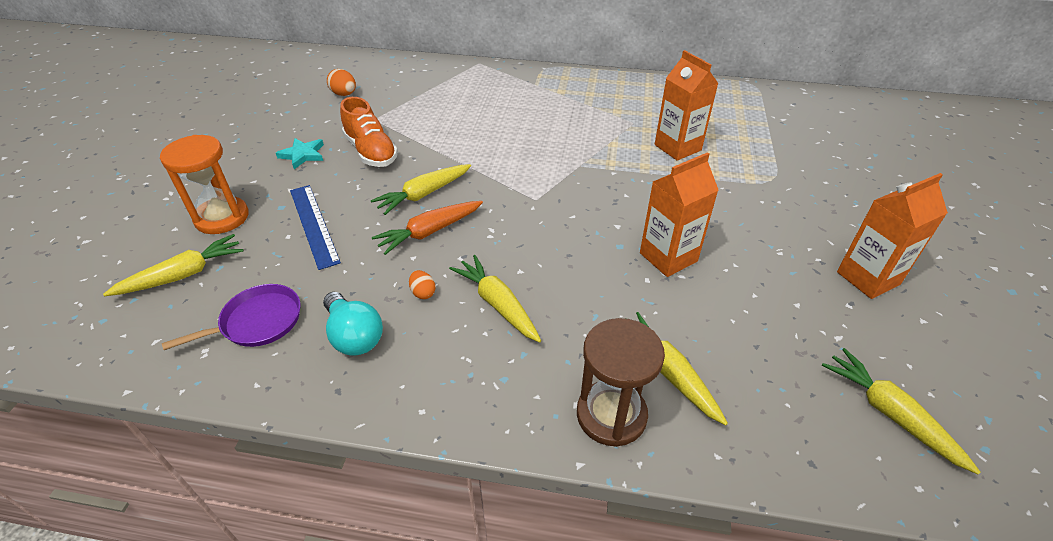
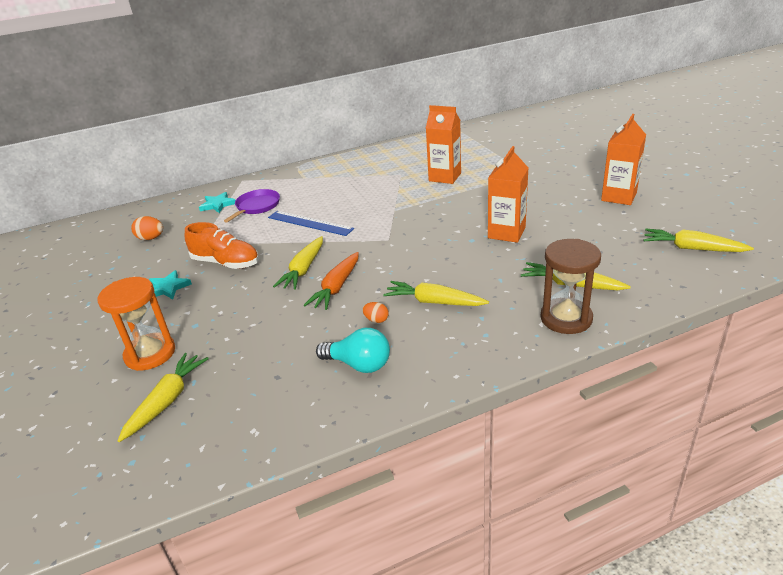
camera: 30 degrees left, 10 degrees down
(257, 322) = (273, 394): purple pan -> purple pan (256, 206)
(314, 225) = (239, 323): blue ruler -> blue ruler (310, 223)
(431, 82) = (217, 205): none -> turquoise star

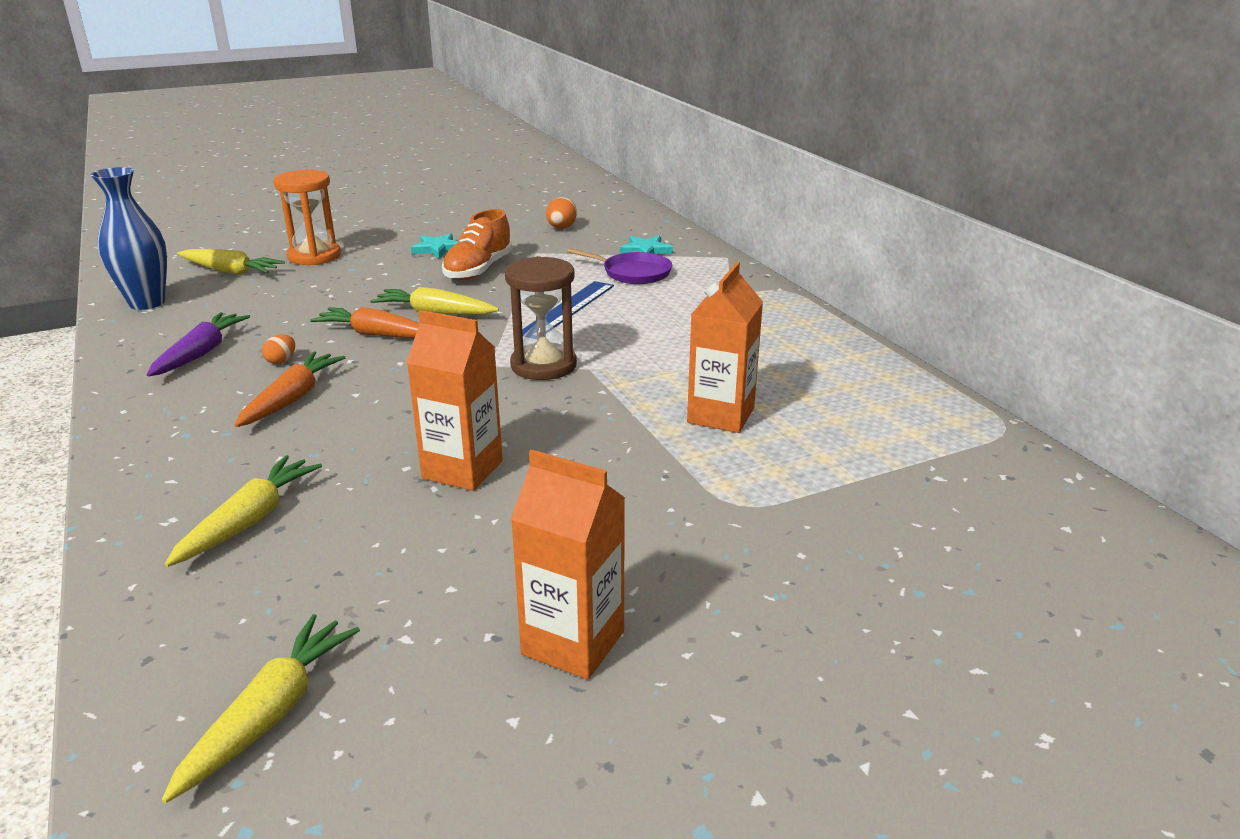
camera: 85 degrees right, 5 degrees down
(235, 437) = (147, 303): none -> blue vase
(359, 364) = (201, 353): turquoise light bulb -> purple carrot
(434, 302) = (292, 398): yellow carrot -> orange carrot
(566, 318) = (163, 504): brown hourglass -> brown hourglass (543, 365)

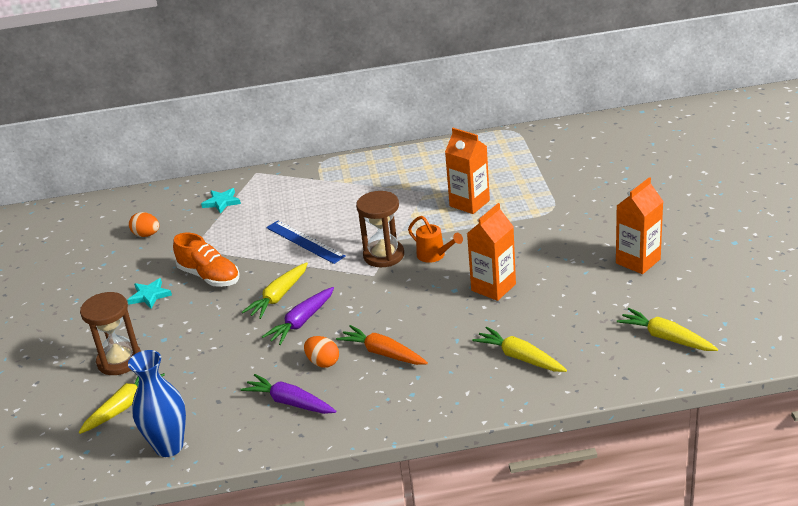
camera: 70 degrees left, 5 degrees up
(281, 361) = (323, 362): orange egg -> orange egg, size x1.52
(314, 256) = (119, 361): orange hourglass -> brown hourglass
(376, 334) = (301, 322): orange carrot -> purple carrot
(550, 404) = (434, 256): none -> orange watering can
(633, 273) = (259, 211): purple pan -> none

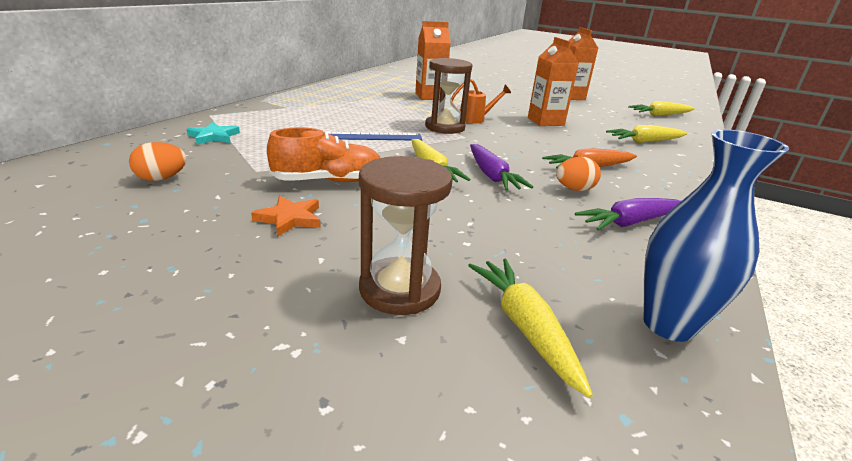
camera: 60 degrees left, 5 degrees down
(149, 295) = (289, 218): turquoise star -> orange star

